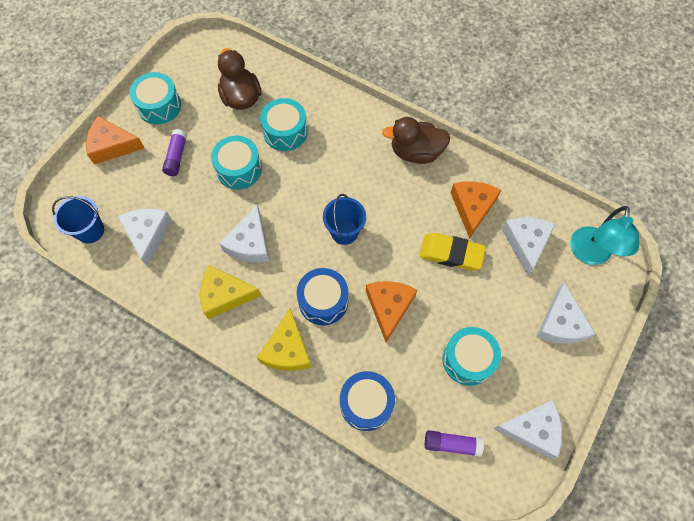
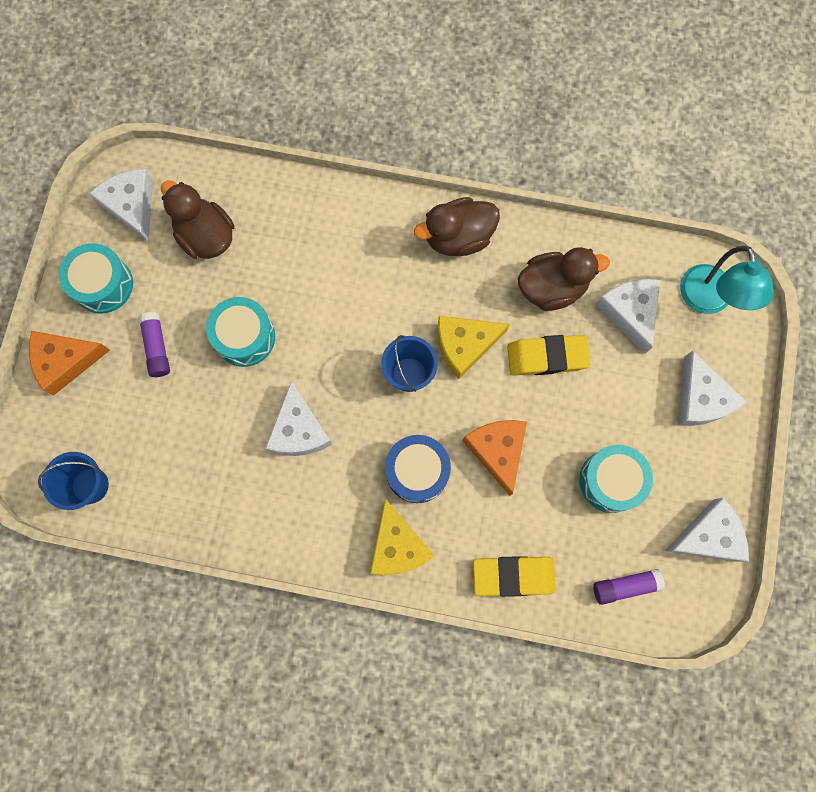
camera: 20 degrees left, 10 degrees up
(148, 234) = (166, 464): white cheese -> white cheese (132, 206)
(225, 295) = (295, 507): yellow cheese -> yellow cheese (465, 345)
(285, 132) = (283, 265): turquoise drum -> none
(366, 403) = (513, 576): blue drum -> yellow eraser
(472, 207) = (552, 288): orange cheese -> brown duck

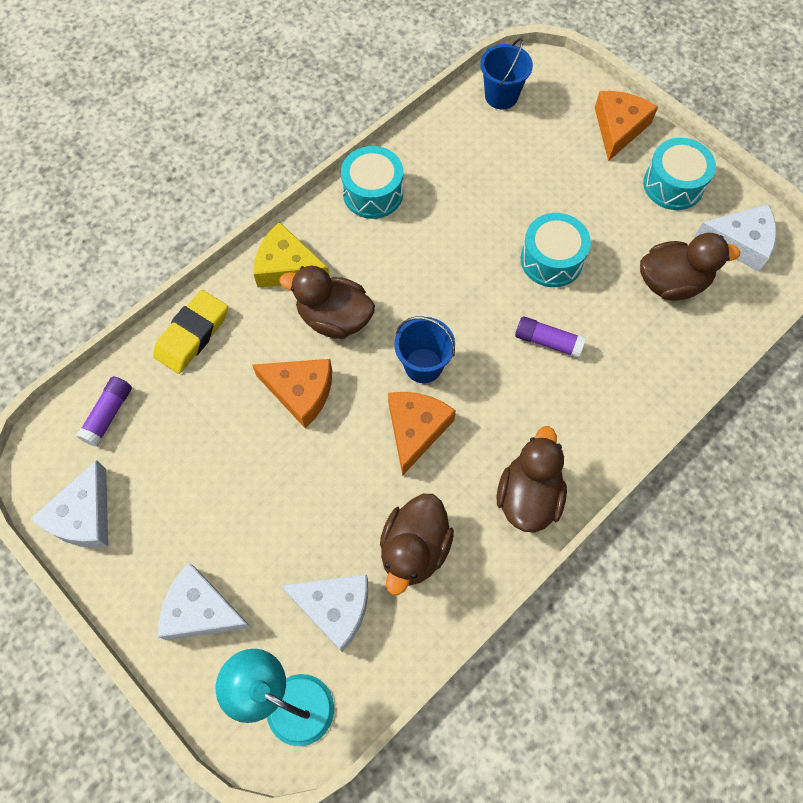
camera: 125 degrees right, 10 degrees down
(157, 348) = (587, 193): purple glue stick -> purple glue stick (547, 341)
(299, 430) = (438, 253): white cheese -> none
(417, 471) = (334, 318): blue drum -> brown duck
(465, 345) = (416, 429): yellow cheese -> orange cheese
(547, 357) = (350, 494): yellow eraser -> none
(610, 481) = (198, 467): turquoise drum -> turquoise drum (373, 193)

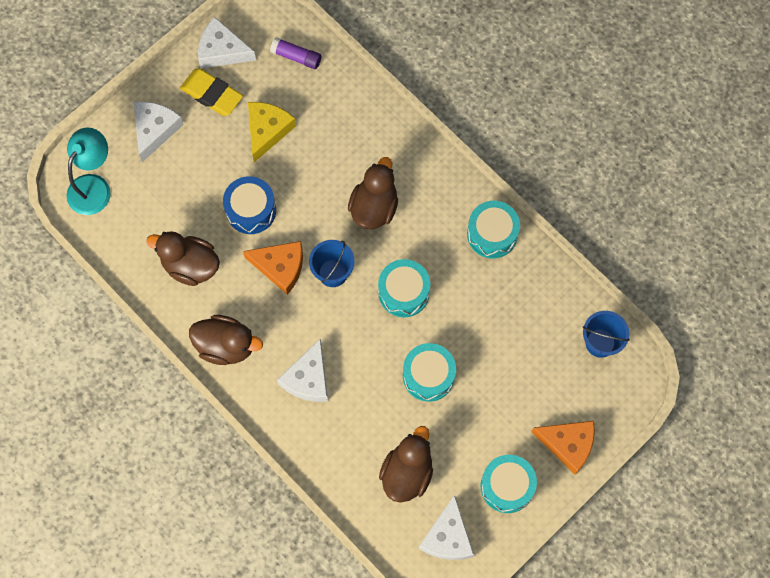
camera: 90 degrees right, 5 degrees up
(192, 334) = (360, 106): yellow eraser -> yellow eraser (212, 94)
(287, 266) = (420, 170): yellow cheese -> yellow cheese (267, 130)
(300, 392) = (312, 185): orange cheese -> none
(333, 469) = (251, 210): none -> blue drum
(335, 608) = (152, 214): white cheese -> white cheese (308, 378)
(448, 285) = (403, 292): none -> turquoise drum
(547, 341) = (353, 368): purple glue stick -> none
(672, 283) = (407, 473): brown duck -> brown duck turned 150 degrees counterclockwise

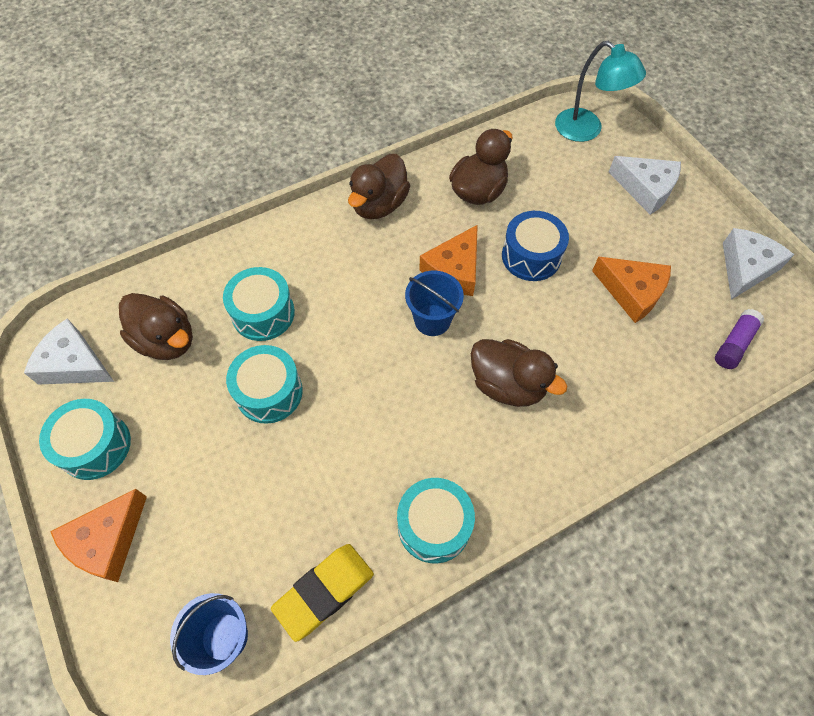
camera: 105 degrees right, 10 degrees down
(212, 94) = (686, 247): yellow eraser -> yellow eraser (324, 591)
(267, 130) = (632, 292): yellow cheese -> orange cheese
(308, 378) = (315, 269): white cheese -> none
(403, 292) = (384, 391): turquoise drum -> turquoise drum (263, 313)

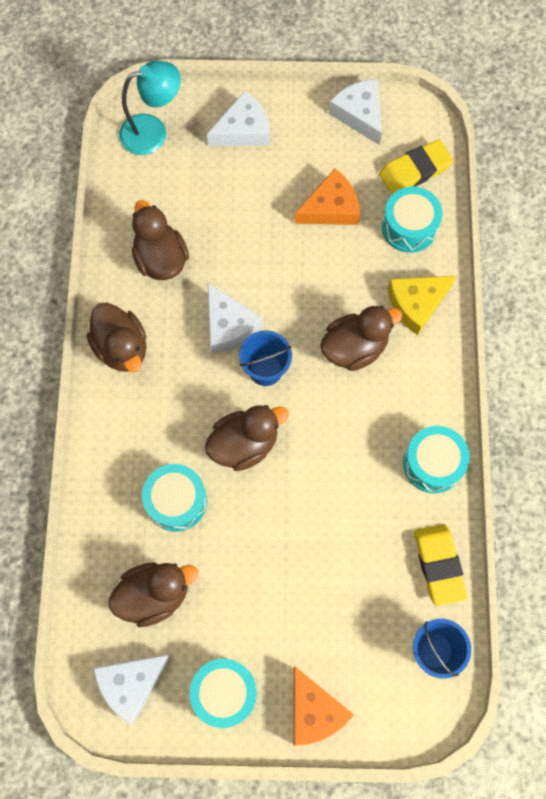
camera: 60 degrees left, 10 degrees up
(269, 392) = (256, 531): turquoise drum -> turquoise drum (409, 227)
(349, 339) = (244, 444): none -> brown duck
(454, 270) = (229, 325): orange cheese -> white cheese
(531, 256) = (252, 259): blue drum -> none
(596, 418) = (416, 304): none -> yellow cheese
(734, 344) = (415, 170): purple glue stick -> yellow eraser

